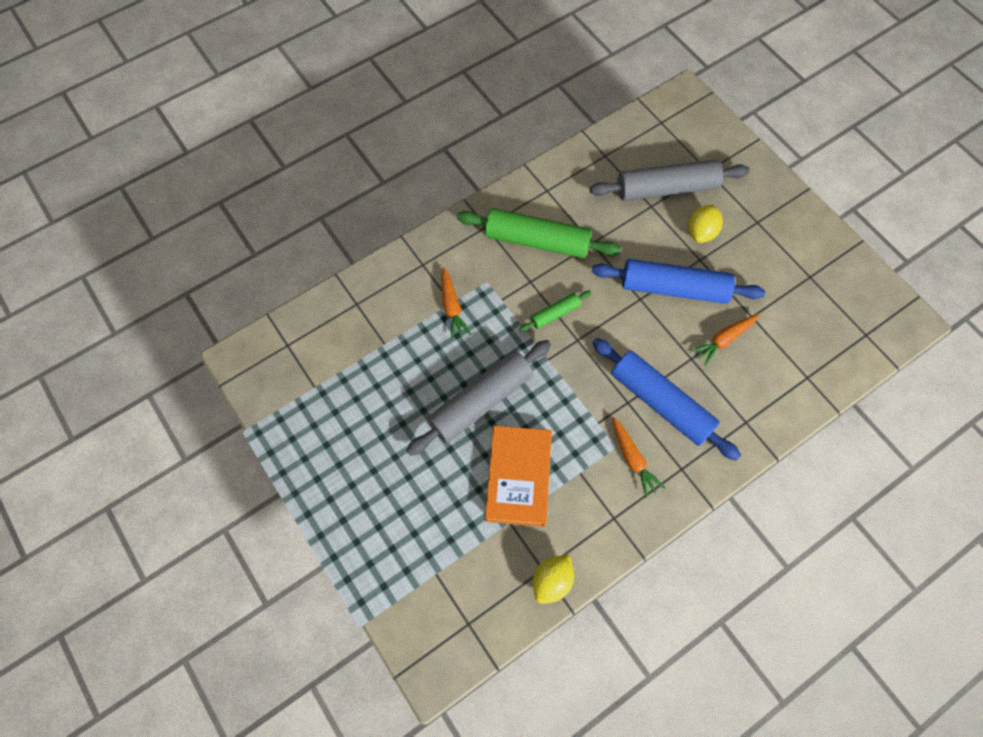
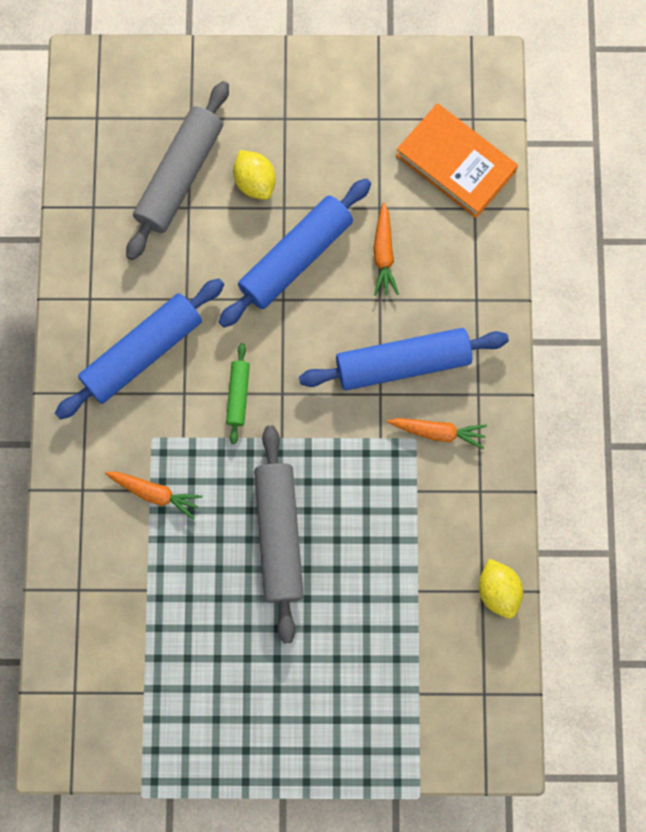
camera: 55 degrees left, 10 degrees up
(518, 477) = (381, 552): orange book -> orange book (455, 164)
(537, 241) = (142, 353): green rolling pin -> blue rolling pin

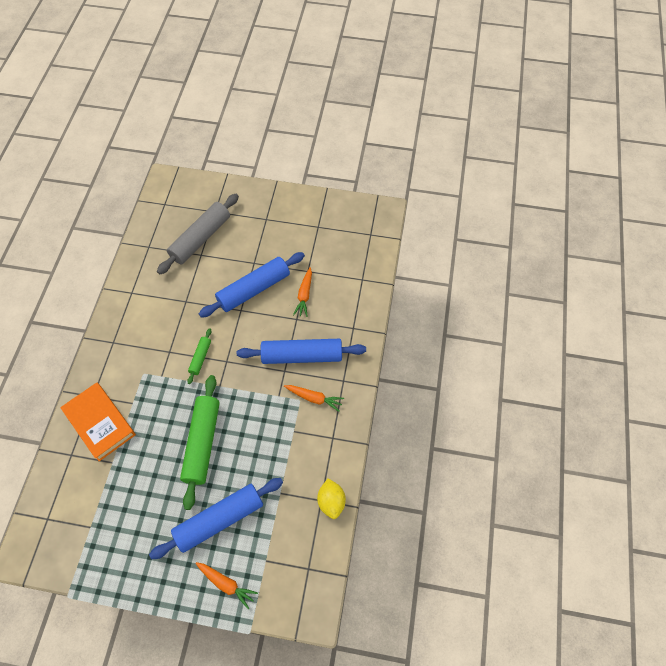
camera: 10 degrees right, 15 degrees down
(142, 353) = (152, 326): blue rolling pin -> blue rolling pin (219, 520)
(155, 493) = (135, 405): orange carrot -> orange carrot (226, 584)
(255, 182) = (241, 247): yellow lemon -> none
(279, 535) = (202, 443): grey rolling pin -> green rolling pin
(455, 164) = (356, 255): orange book -> orange book (100, 423)

